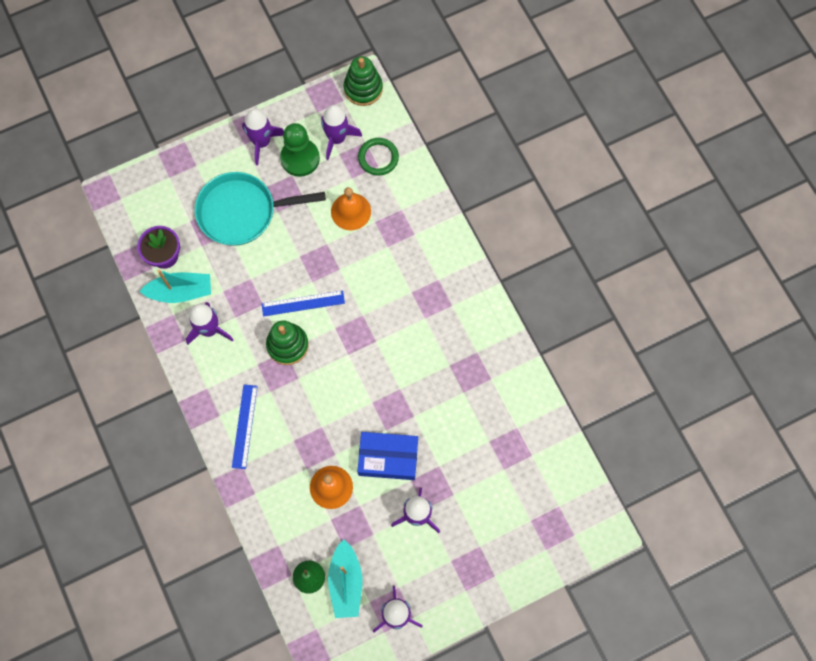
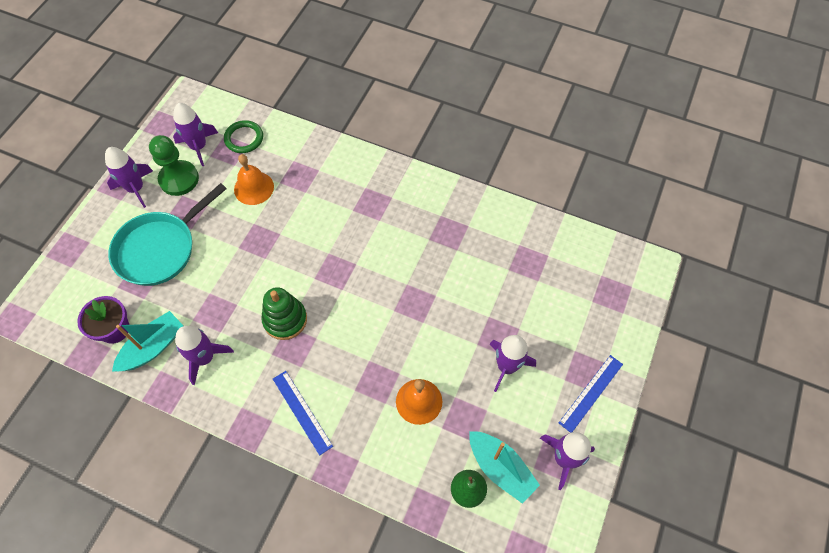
camera: 40 degrees left, 10 degrees down
(303, 303) = (271, 279): blue ruler -> blue ruler (591, 393)
(363, 88) = (191, 102): green stacking toy -> none
(388, 458) = (444, 341): blue box -> none

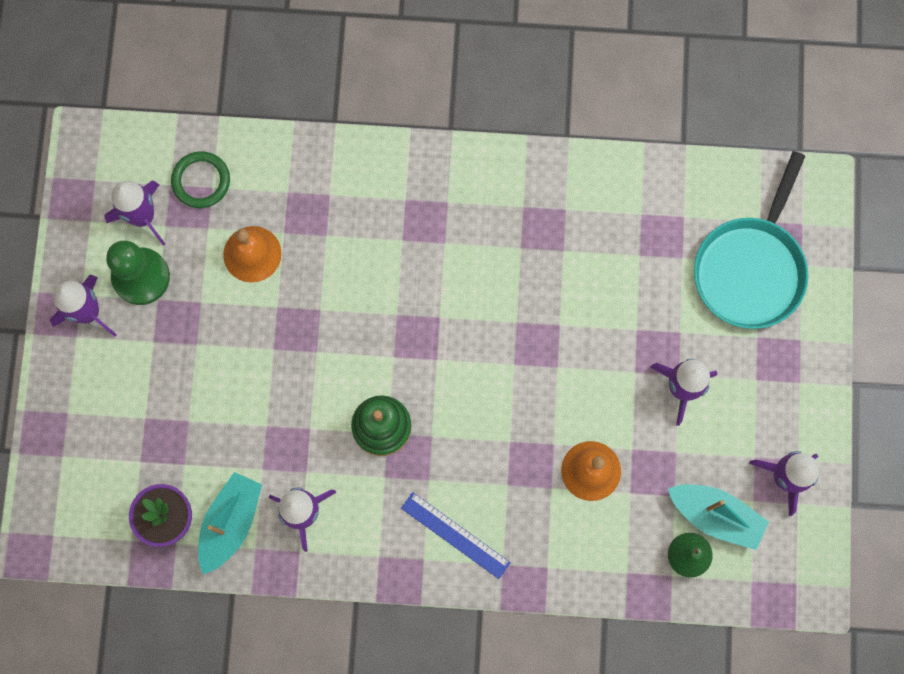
camera: 20 degrees left, 15 degrees up
(160, 249) = (169, 388): turquoise pan -> turquoise pan (751, 268)
(591, 393) = (792, 385): blue ruler -> none

